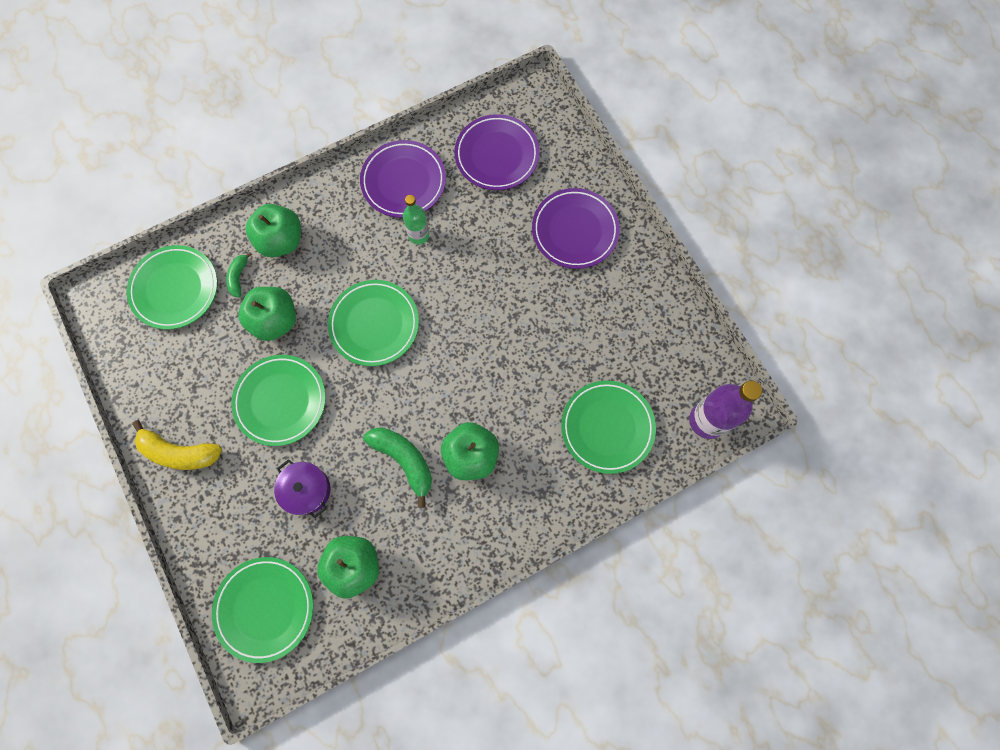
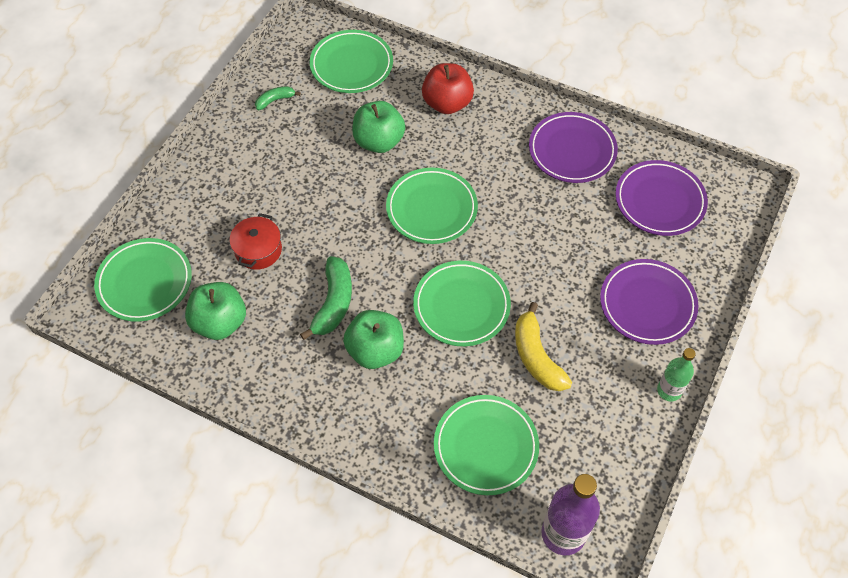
camera: 55 degrees right, 15 degrees down
(179, 452) = (227, 149): yellow banana -> yellow banana (536, 357)
(238, 277) = (394, 96): green banana -> green banana (275, 100)
(280, 401) = (317, 186): green plate -> green plate (461, 306)
(281, 241) = (447, 103): green apple -> red apple
(306, 490) = (258, 250): purple pot -> red pot
(419, 235) = (535, 190): green bottle -> green bottle (669, 390)

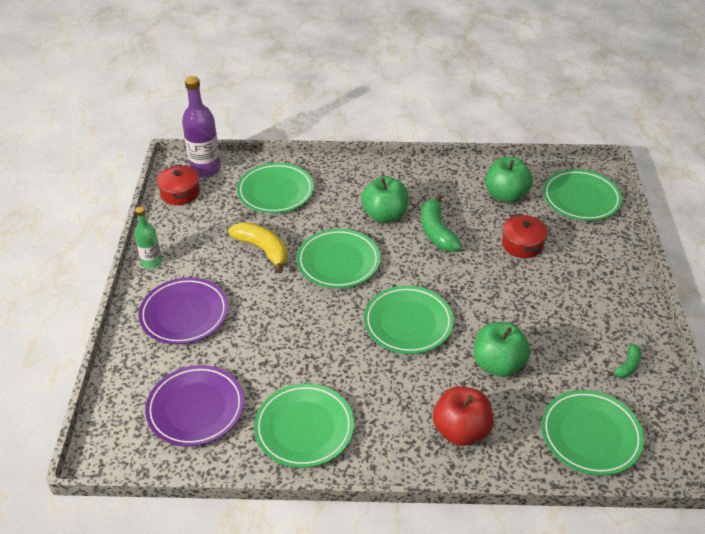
camera: 155 degrees right, 15 degrees down
(572, 151) = (304, 428): purple plate -> green plate
(609, 498) = (180, 193): none -> red pot

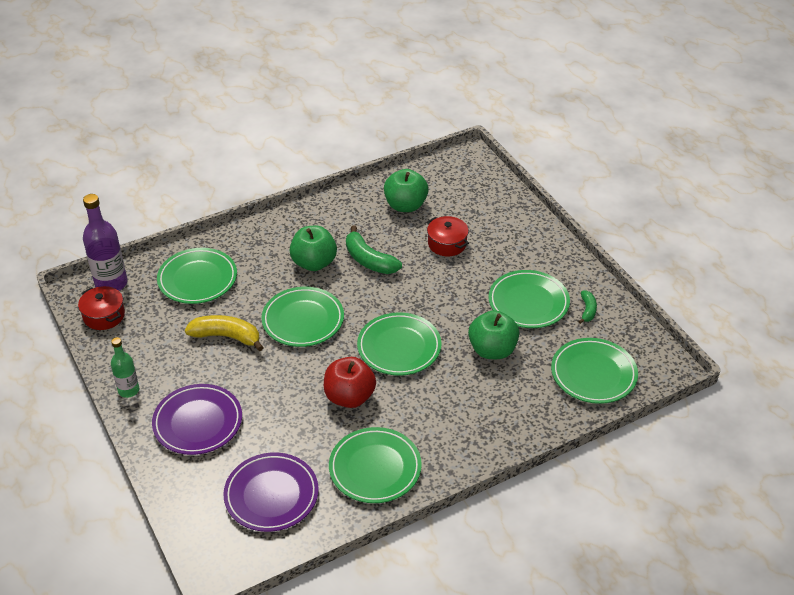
camera: 30 degrees left, 0 degrees up
(461, 431) = (498, 414): red apple -> red apple (349, 397)
(581, 199) = (468, 186): green plate -> green plate (528, 302)

